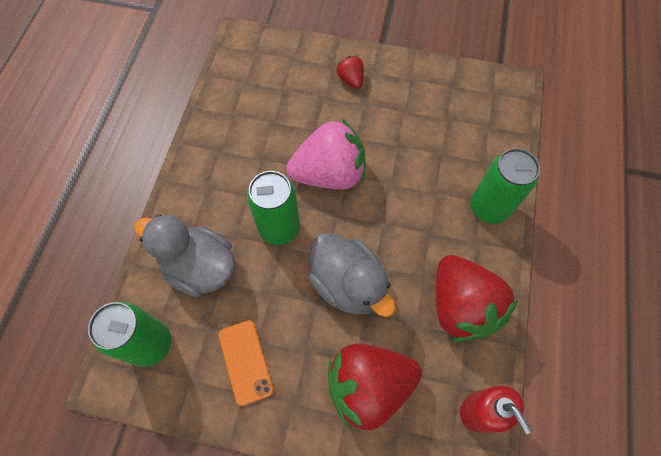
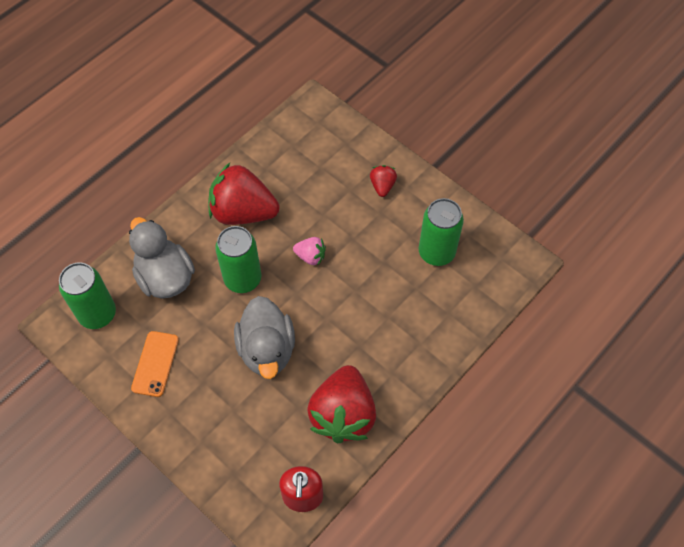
camera: 30 degrees right, 5 degrees down
(329, 174) = (310, 256): pink strawberry -> pink strawberry, size x0.46
(368, 386) = (232, 431): red strawberry -> red strawberry (243, 212)
(489, 208) = (423, 352): green can -> green can (436, 252)

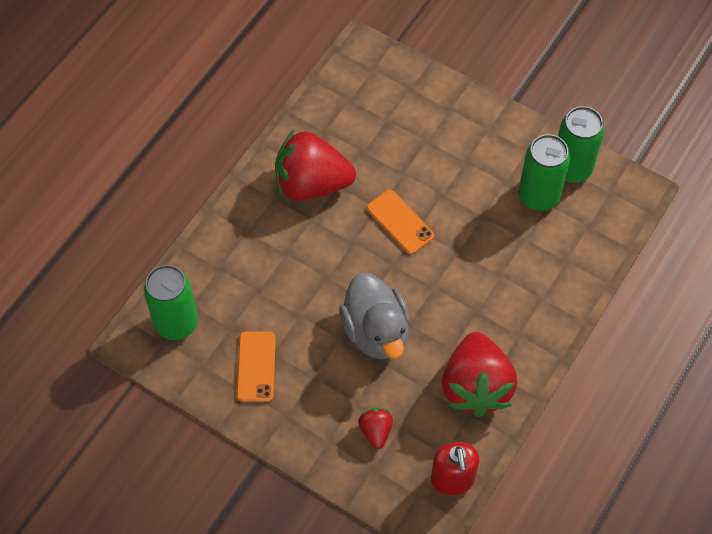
camera: 10 degrees left, 0 degrees up
(165, 277) = (242, 270): grey duck -> none
(243, 279) = (330, 259): green can -> green can (571, 169)
(310, 256) = (400, 222): pink strawberry -> orange phone
(382, 186) = (462, 131): red strawberry -> red strawberry (376, 431)

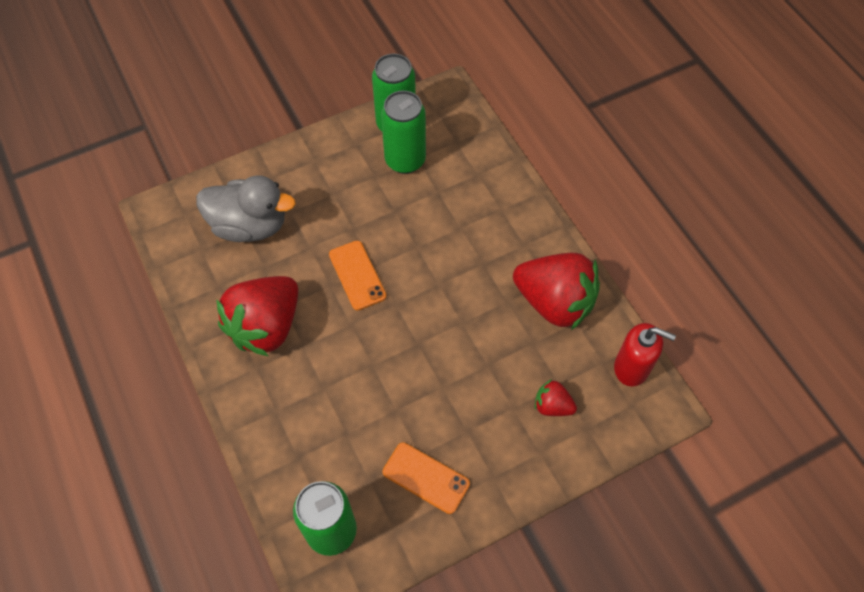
camera: 60 degrees left, 0 degrees up
(376, 331) = (453, 353): grey duck -> grey duck (250, 225)
(400, 222) = (357, 275): orange phone -> orange phone turned 75 degrees clockwise

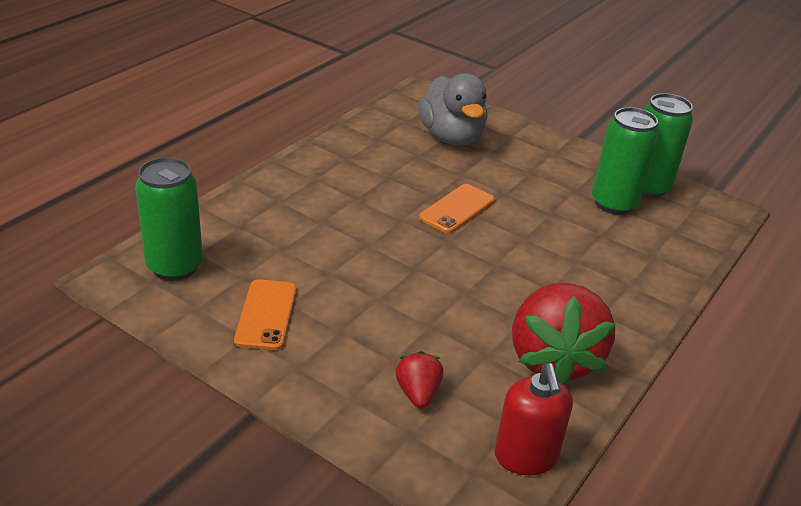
camera: 60 degrees right, 25 degrees down
(266, 326) = (359, 173): red strawberry -> none

